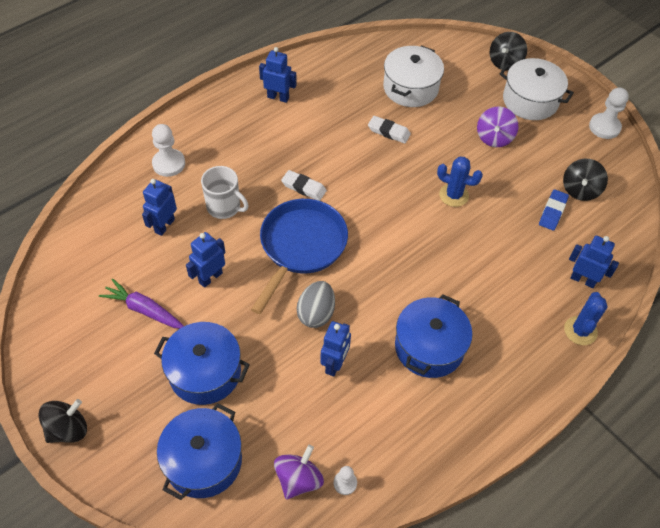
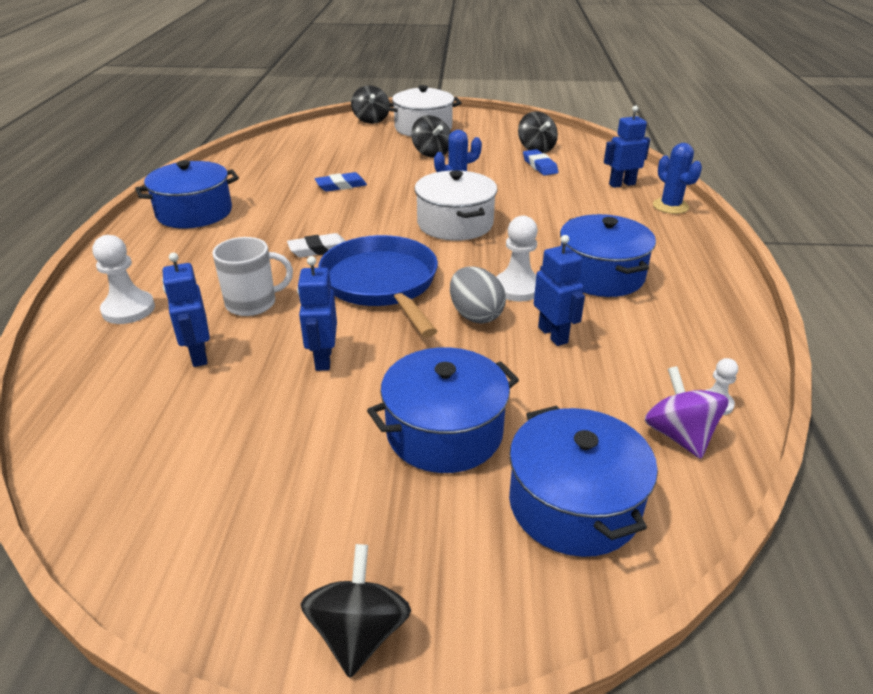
camera: 45 degrees left, 20 degrees down
(144, 310) = (282, 435): purple carrot -> none
(278, 97) = (194, 212): blue robot -> blue pot
(389, 132) = (341, 186): white eraser -> blue eraser
(410, 88) = (318, 158): white pot -> white pot (455, 224)
(494, 138) = (431, 153): purple spinning top -> black spinning top
(604, 127) = (495, 119): white pawn -> white pawn (517, 288)

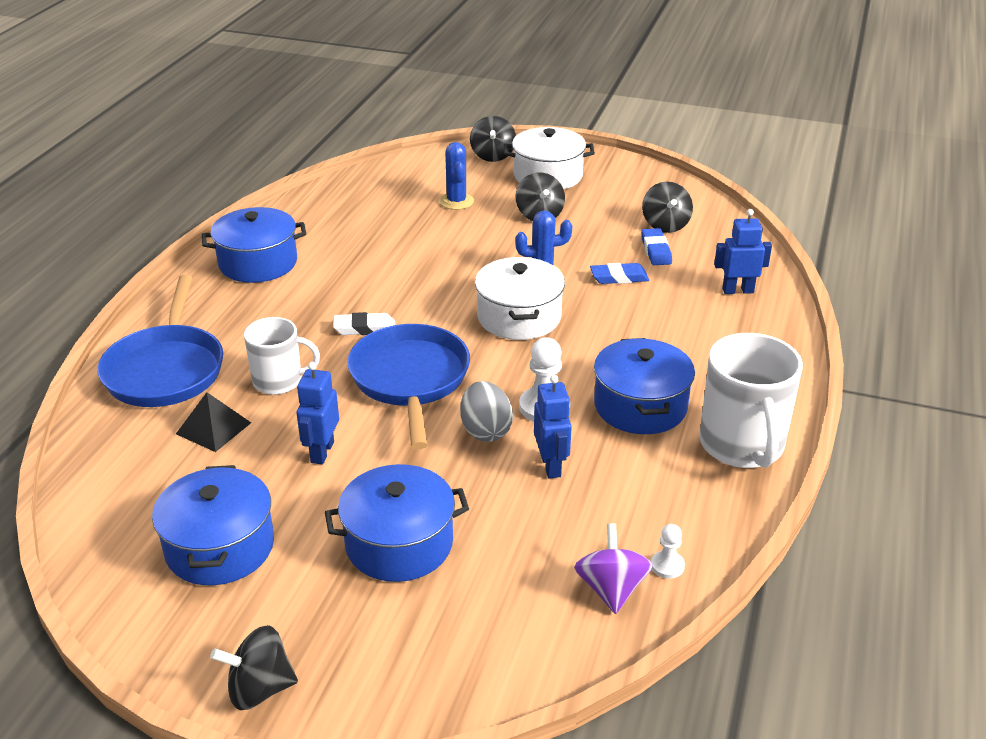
camera: 15 degrees right, 0 degrees up
(128, 309) = (166, 369): white pawn -> blue pan
(198, 355) = (213, 428): blue robot -> black pyramid
(341, 186) = (420, 248): blue eraser -> blue eraser (619, 277)
(359, 633) = (259, 689): black spinning top -> black spinning top turned 120 degrees counterclockwise
(574, 504) = (478, 629): blue pot -> blue pot (220, 547)
(670, 206) = (776, 330): blue cactus -> blue cactus (456, 201)
(706, 292) = (742, 445): none -> white mug

